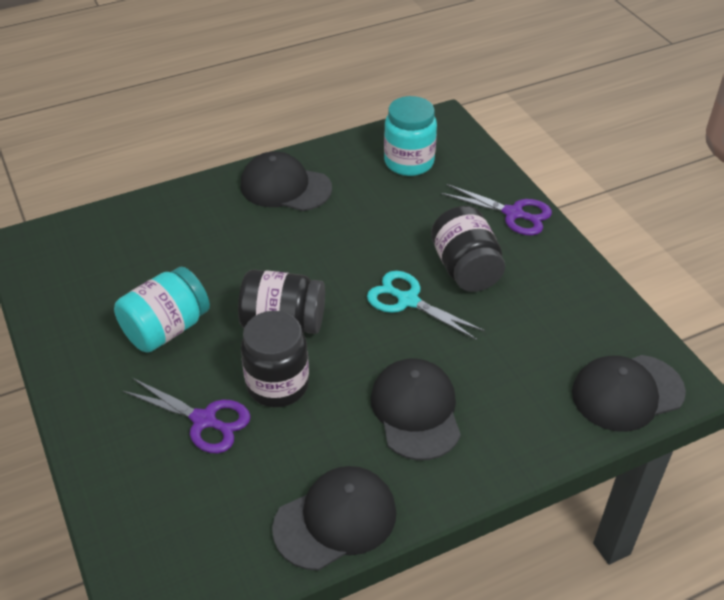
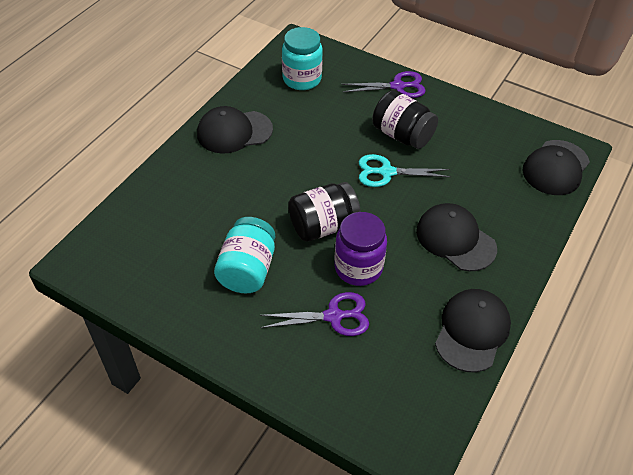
camera: 35 degrees left, 5 degrees up
(277, 385) = (358, 268): black jar -> purple jar

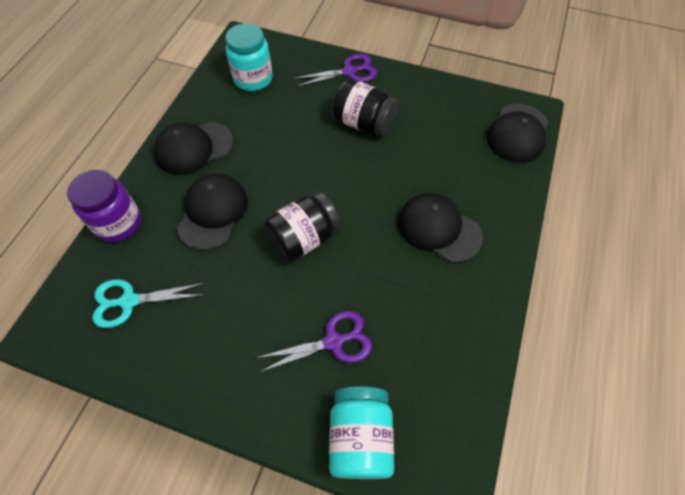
camera: 10 degrees left, 10 degrees up
(247, 270) = (234, 305): turquoise jar -> turquoise jar (360, 437)
(358, 268) = (348, 280): purple jar -> purple jar (118, 223)
(387, 172) = (356, 166): turquoise scissors -> turquoise scissors (129, 301)
(472, 331) = (476, 330): black cap -> black cap (213, 212)

